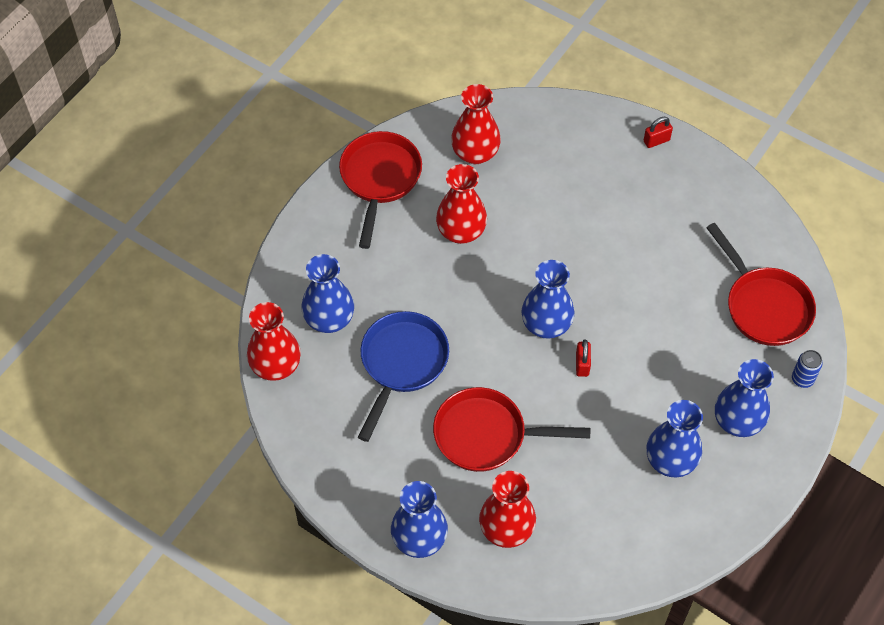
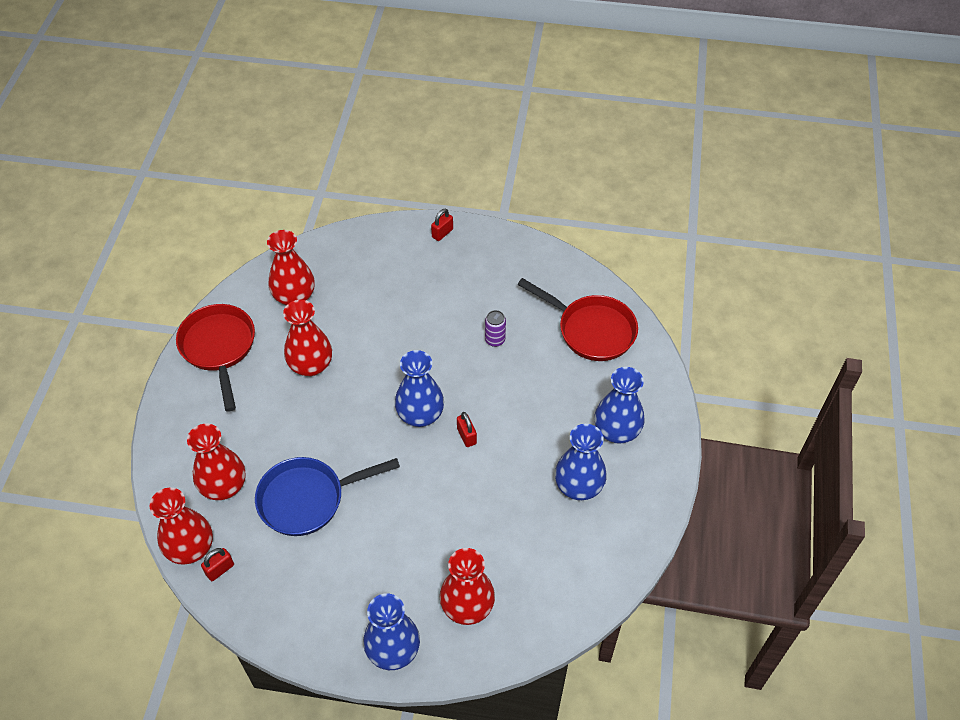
camera: 25 degrees left, 5 degrees down
(294, 397) = (220, 569): none -> red padlock
(329, 319) = (224, 486): blue vase -> red vase
(402, 364) = (308, 499): blue pan -> blue pan turned 105 degrees counterclockwise
(487, 435) = (412, 530): red pan -> none
(657, 277) = (495, 340): none -> purple can
(802, 379) = (650, 376): blue can -> none

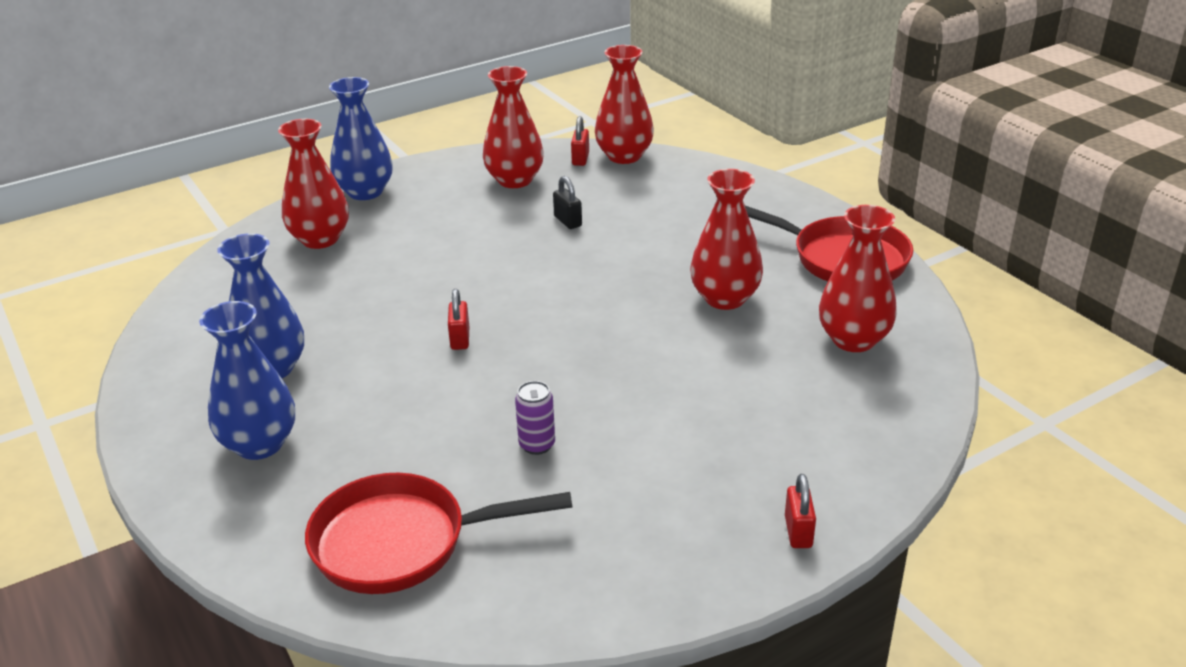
camera: 140 degrees right, 20 degrees down
(224, 486) = (658, 192): red vase -> red vase (515, 180)
(308, 499) = (568, 221): blue pan -> black padlock
(420, 414) = (539, 327): blue vase -> none
(466, 436) = (460, 339): red padlock -> red padlock turned 60 degrees clockwise

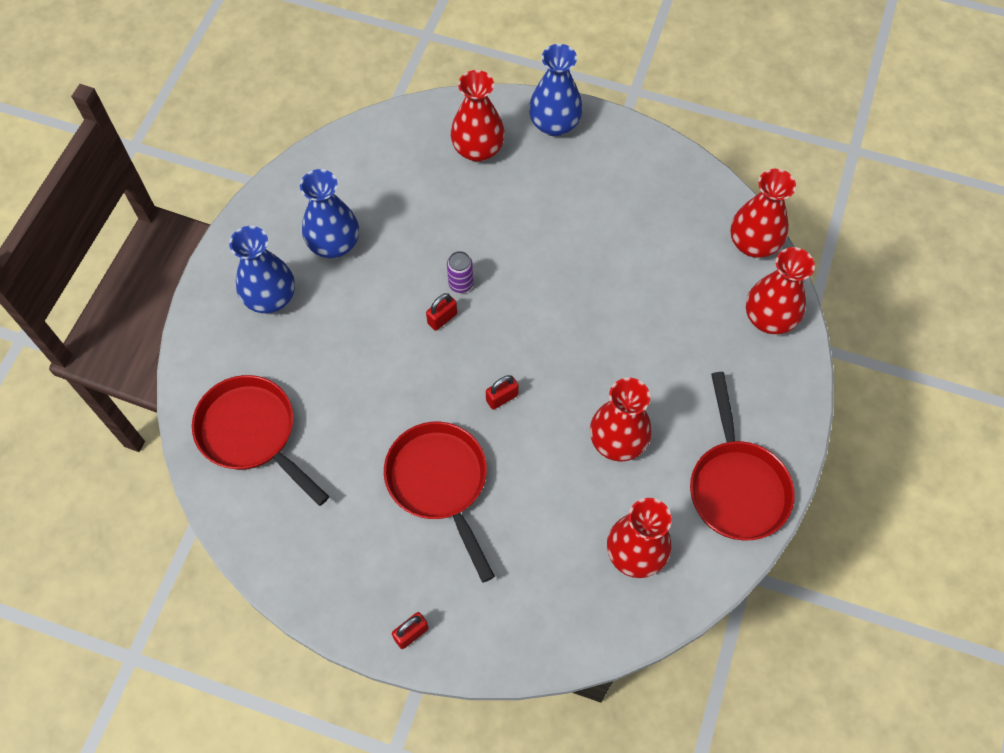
camera: 50 degrees right, 30 degrees up
(515, 180) = (652, 200): red vase -> red vase (769, 318)
(537, 445) = (379, 439): purple can -> purple can (461, 284)
(568, 221) = (628, 275): black padlock -> none
(580, 159) = (721, 218): red padlock -> red padlock (502, 398)
(640, 426) = (440, 483): none -> red pan

